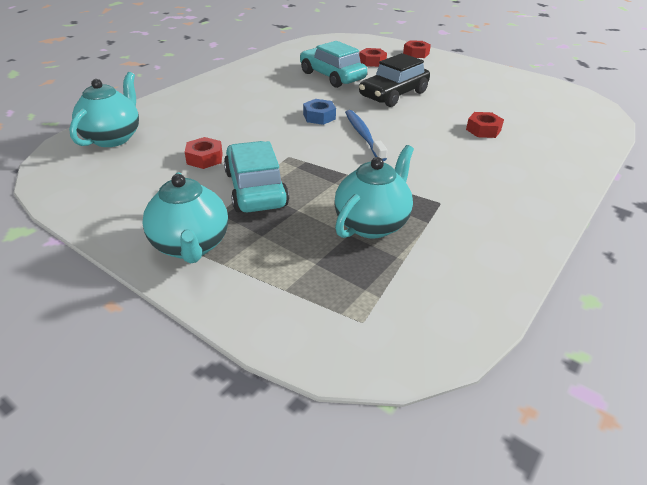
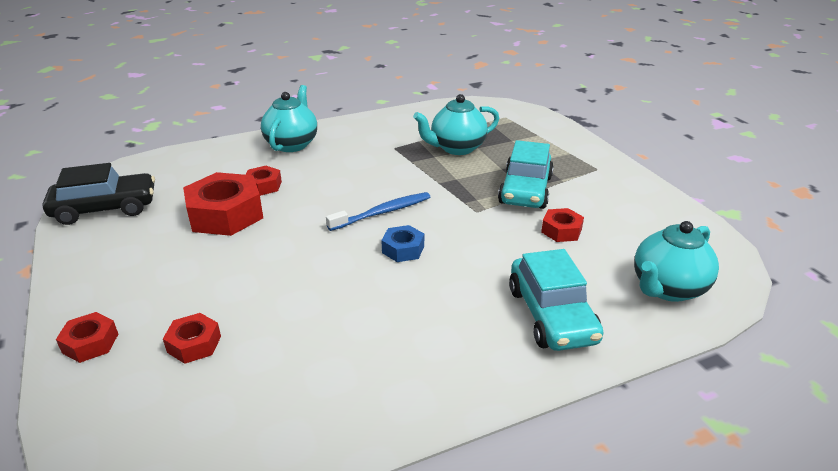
camera: 150 degrees left, 5 degrees down
(191, 246) = (589, 166): turquoise teapot -> turquoise teapot (292, 144)
(332, 76) = (304, 325): turquoise car -> turquoise car (551, 315)
(363, 135) = (382, 212): blue toothbrush -> blue toothbrush turned 135 degrees counterclockwise
(393, 94) = (273, 257): black car -> black car (105, 208)
(467, 107) = (226, 214): none -> red nut

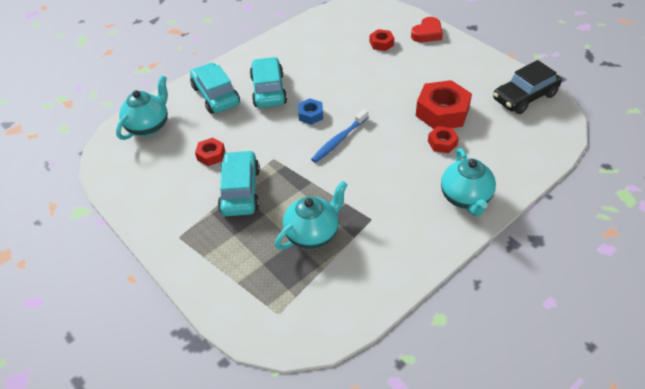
camera: 165 degrees right, 15 degrees up
(90, 343) = (427, 33): red nut -> red heart
(454, 302) = (268, 90): none -> turquoise car

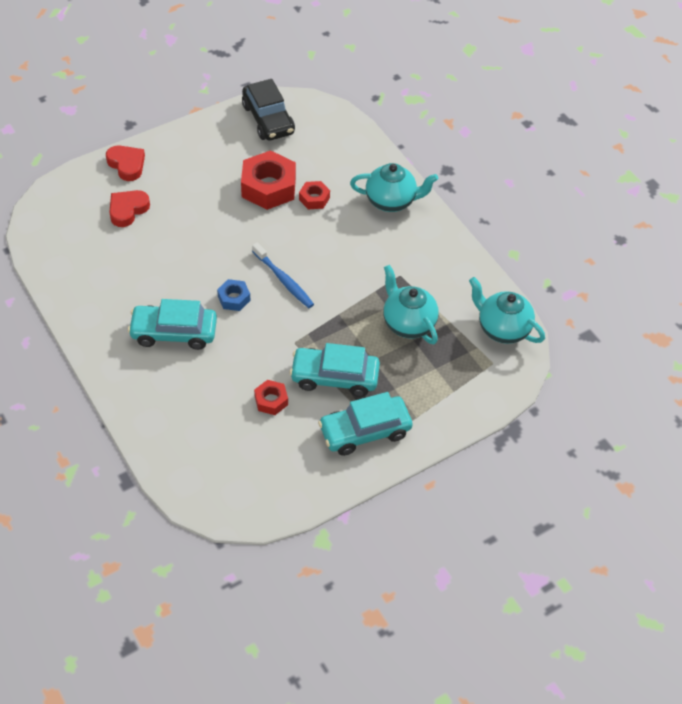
camera: 85 degrees left, 5 degrees up
(149, 126) = (198, 464): turquoise teapot -> turquoise teapot (502, 329)
(215, 95) = (163, 388): turquoise car -> turquoise car (365, 431)
(381, 43) = (128, 210): red nut -> red heart

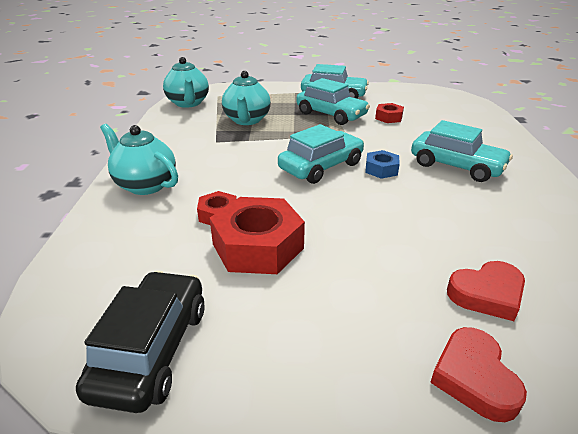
camera: 145 degrees left, 20 degrees down
(284, 280) = (321, 166): blue toothbrush -> turquoise car

